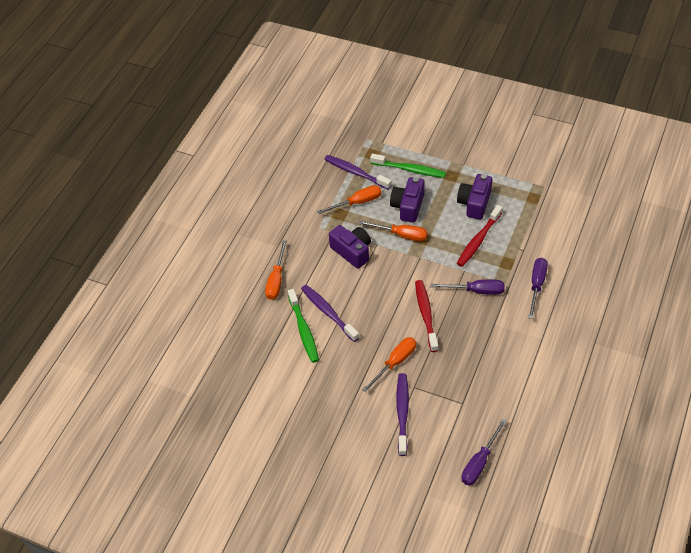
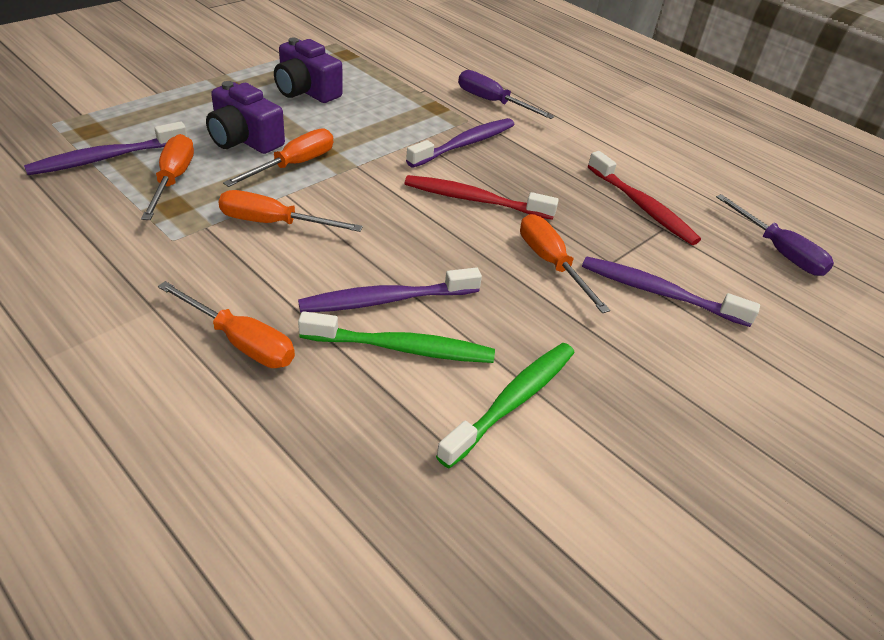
camera: 75 degrees left, 10 degrees down
(352, 251) = (273, 223): purple camera -> orange screwdriver
(409, 169) = (173, 112): green toothbrush -> green toothbrush (512, 401)
(476, 291) = (464, 144): purple screwdriver -> purple toothbrush
(478, 240) = (375, 111): red toothbrush -> red toothbrush (642, 206)

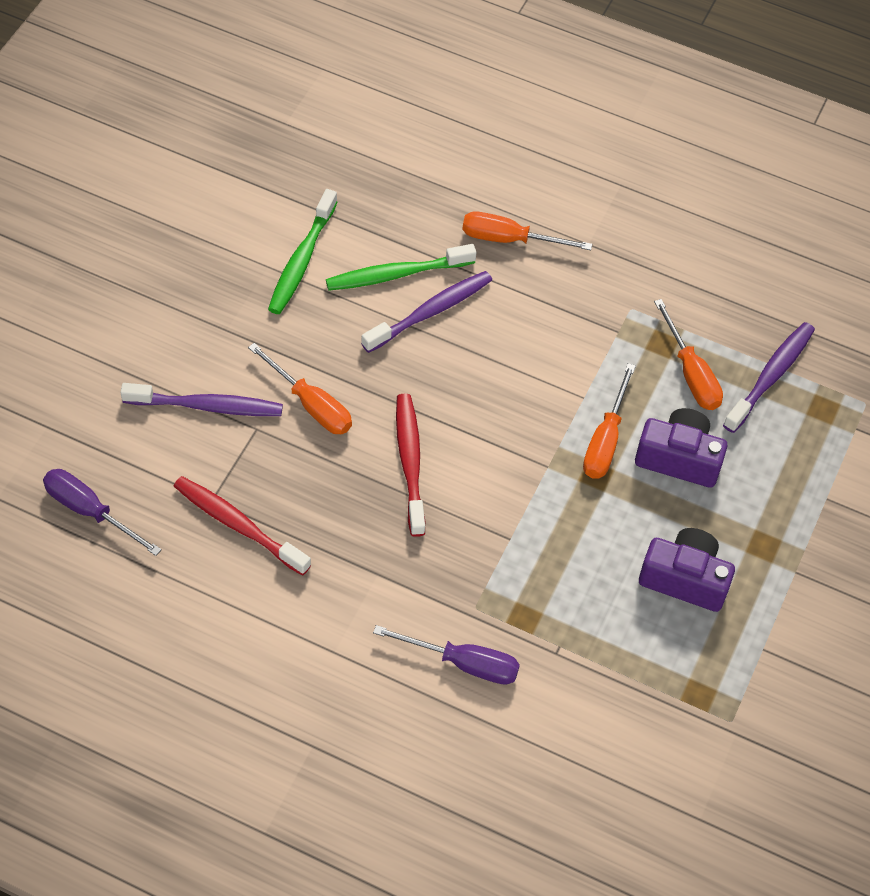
camera: 160 degrees right, 15 degrees up
(273, 223) = (568, 357): orange screwdriver -> none
(464, 144) = (458, 553): purple toothbrush -> none
(475, 200) = (410, 462): red toothbrush -> red toothbrush turned 90 degrees counterclockwise

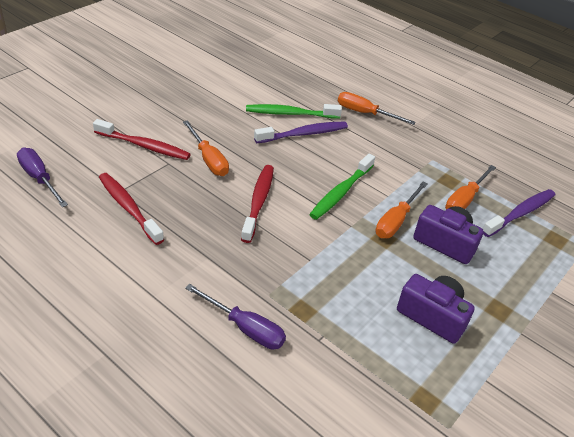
camera: 15 degrees right, 15 degrees down
(207, 406) = (144, 146): purple toothbrush -> red toothbrush
(301, 260) = (237, 96): green toothbrush -> green toothbrush (341, 192)
(691, 373) = (464, 200): orange screwdriver -> orange screwdriver turned 45 degrees clockwise

